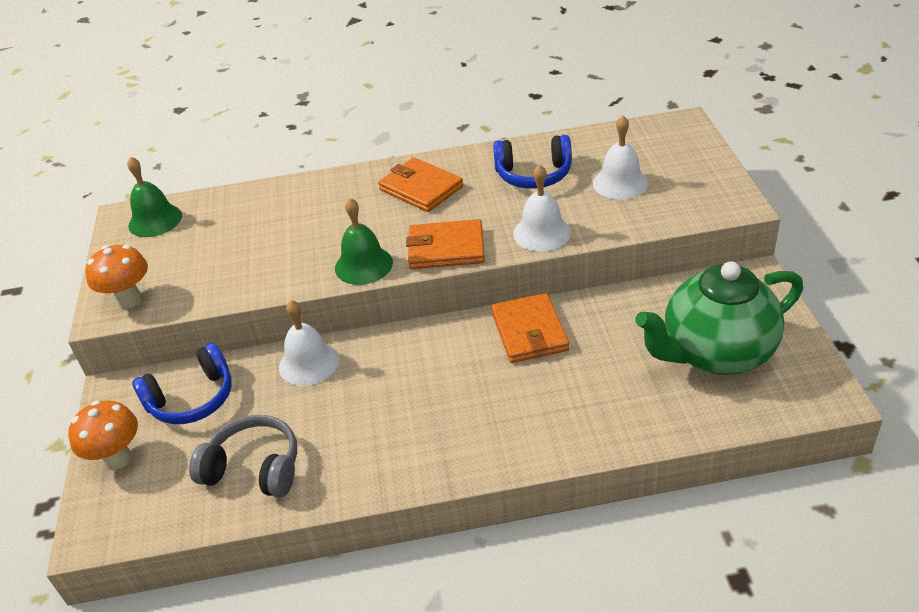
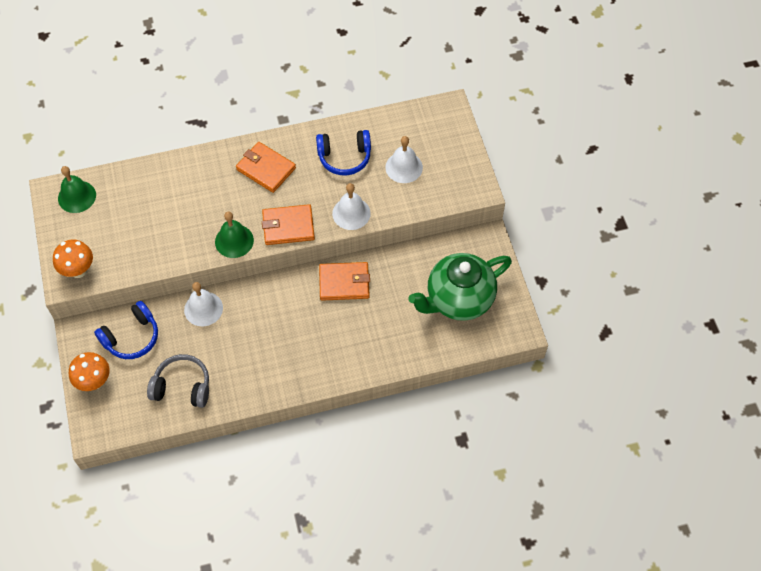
camera: 10 degrees left, 20 degrees up
(529, 331) = (344, 282): orange wallet -> orange wallet turned 75 degrees counterclockwise

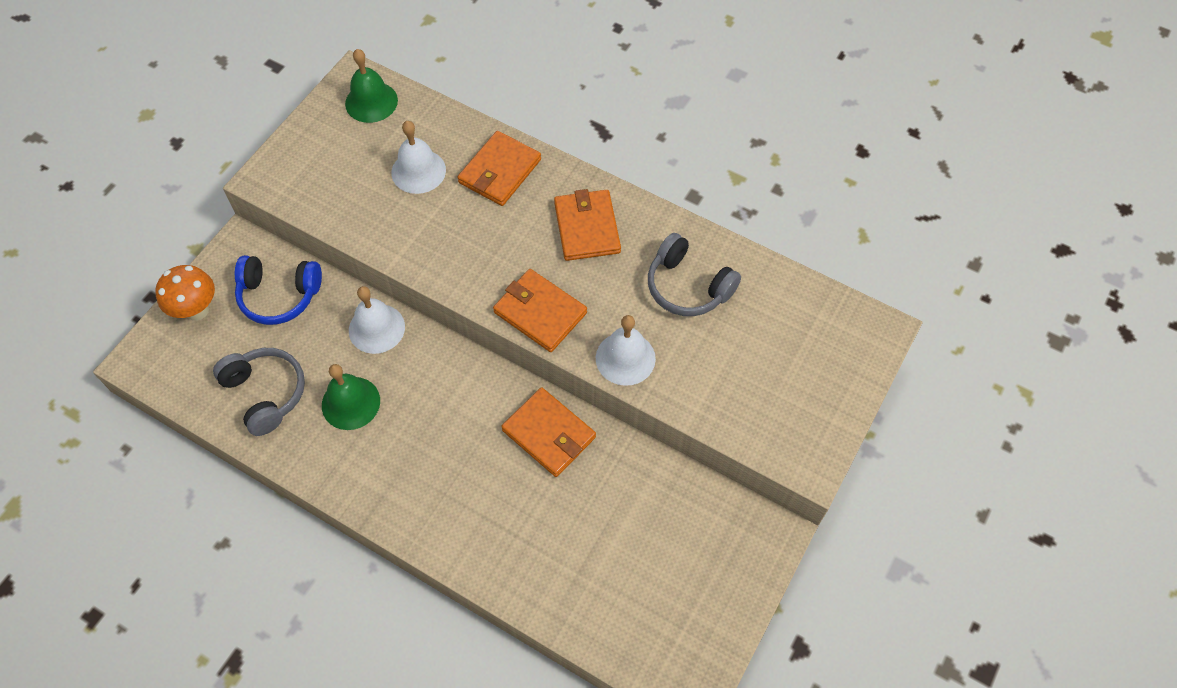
camera: 45 degrees right, 0 degrees up
(78, 270) = (288, 178): orange mushroom -> none
(190, 177) = (500, 171): none -> orange wallet
(234, 241) = (467, 279): green bell -> green bell (351, 403)
(344, 157) = (688, 286): blue headphones -> grey headphones
(404, 167) = (745, 356): white bell -> white bell (418, 171)
(458, 299) = (657, 577): green teapot -> none

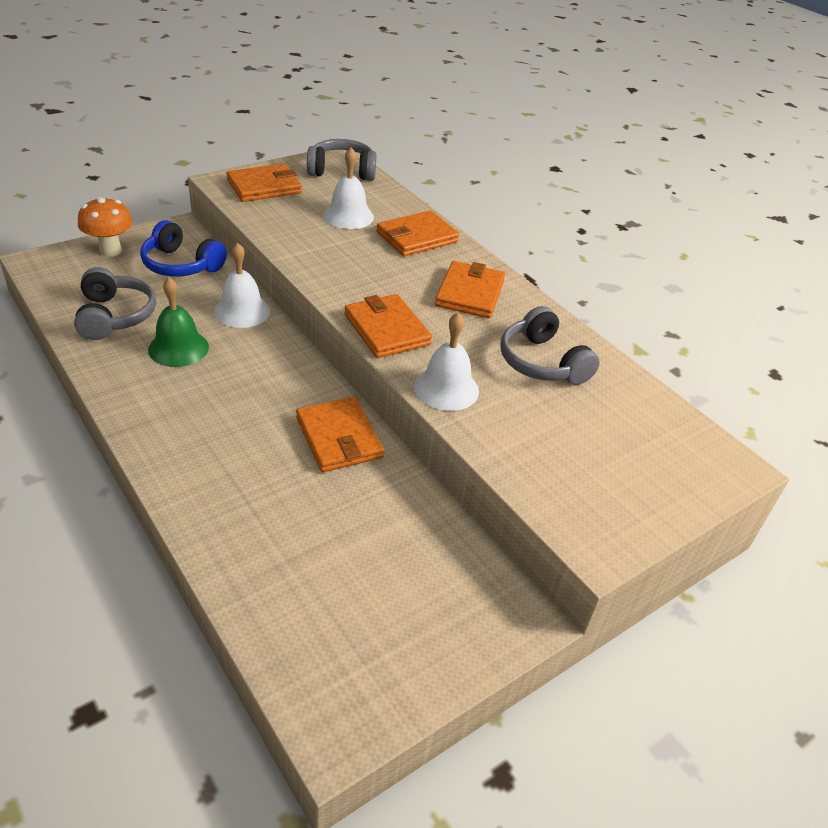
camera: 20 degrees right, 20 degrees down
(310, 166) = (264, 187): none -> orange wallet
(371, 102) = (342, 171): green bell -> grey headphones

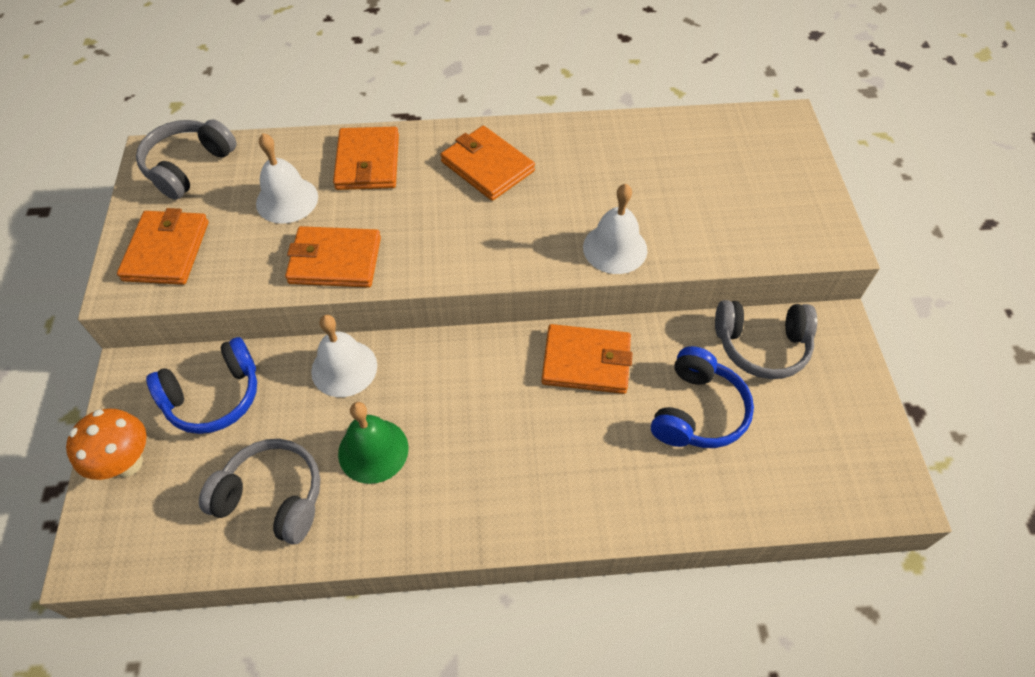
camera: 55 degrees left, 15 degrees up
(335, 529) = (697, 411): none -> blue headphones
(386, 330) = (507, 254): orange wallet -> orange wallet (335, 260)
(542, 362) = (614, 166): grey headphones -> grey headphones (761, 346)

